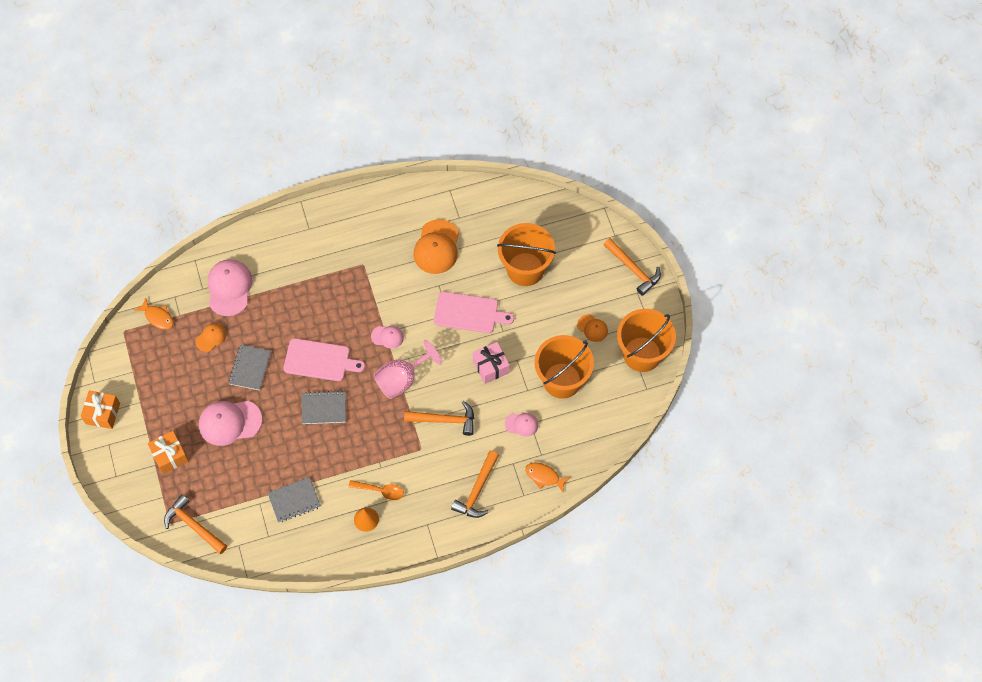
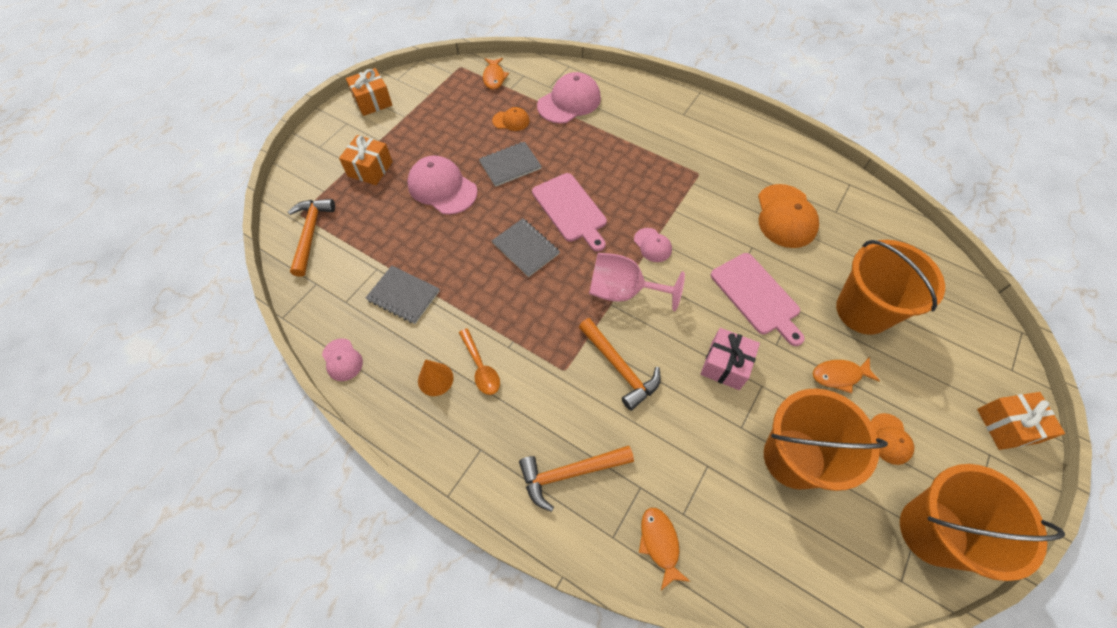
camera: 50 degrees right, 5 degrees down
(437, 247) = (785, 216): orange cap -> orange cap turned 60 degrees counterclockwise
(521, 424) = (696, 456): pink cap -> pink cap (342, 360)
(545, 318) = (839, 375): none -> orange fish
(633, 269) = (1007, 426): orange hammer -> orange gift

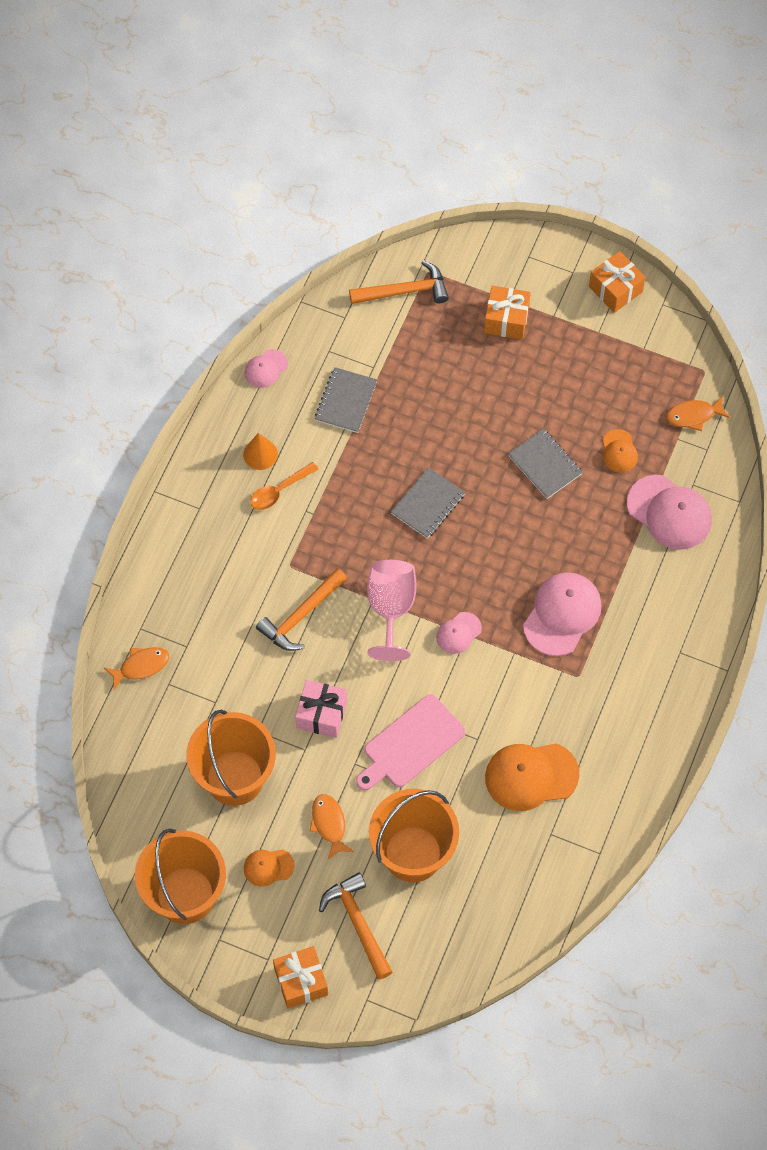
camera: 80 degrees right, 5 degrees up
(442, 188) = (495, 401): pink cap -> pink cap (562, 614)
(569, 473) = (189, 586): orange hammer -> orange hammer (358, 923)
(571, 210) = (491, 541): pink cutting board -> none

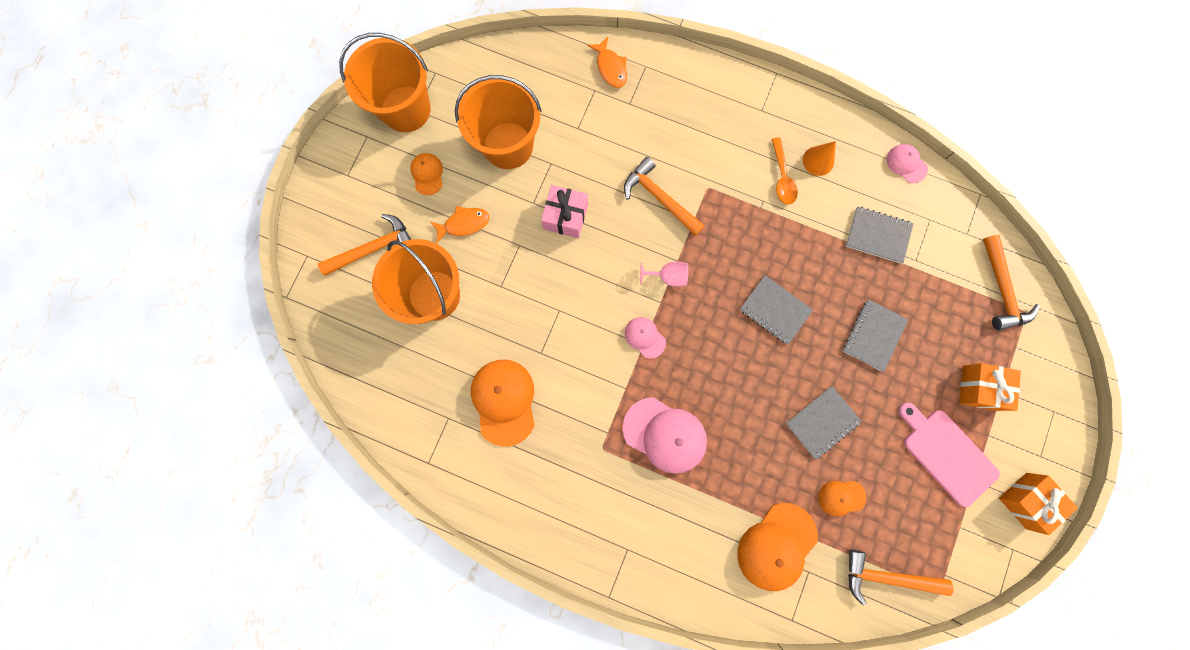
camera: 90 degrees right, 15 degrees up
(279, 491) = (782, 177): orange spoon -> orange spoon turned 150 degrees counterclockwise
(301, 981) = (326, 202): orange gift -> none
(391, 608) = (668, 276): pink goblet -> pink goblet, size x0.55
(411, 744) = (536, 294): pink cutting board -> pink cutting board (946, 454)
(454, 412) = (873, 335): none -> grey notebook
(669, 512) = (776, 546): pink cap -> orange cap
(693, 416) = (886, 576): orange fish -> orange hammer

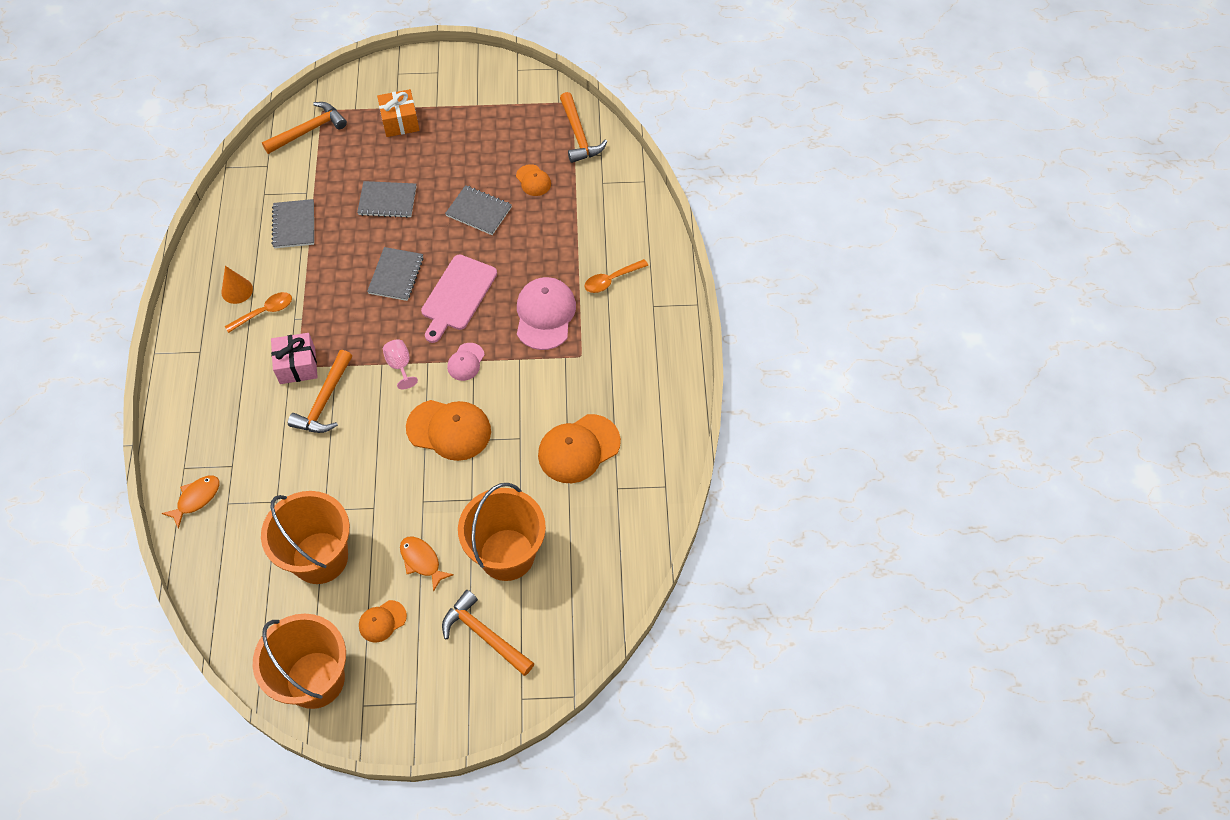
camera: 115 degrees left, 20 degrees down
(565, 216) = (376, 473): pink gift -> pink gift (297, 365)
(677, 521) = (611, 280): none -> orange spoon
(776, 546) = (594, 209): orange cap -> orange cap (449, 430)
(906, 164) = (215, 225): pink cap -> none
(946, 454) = (464, 127): pink cutting board -> pink cutting board (457, 295)
(1026, 500) = (476, 72): orange gift -> none

